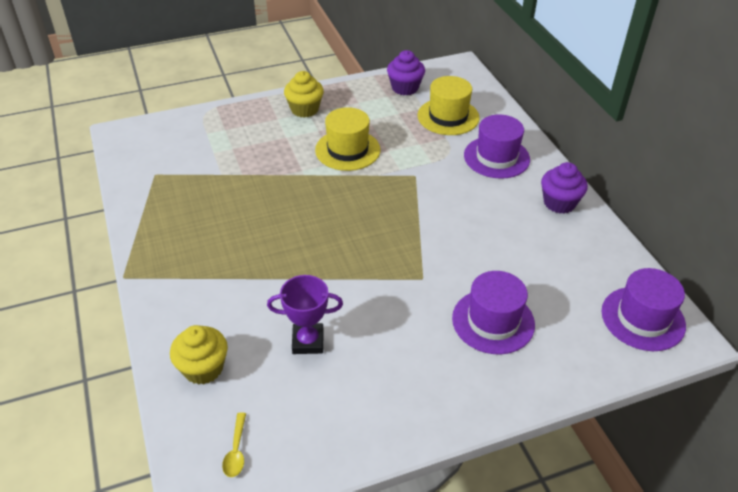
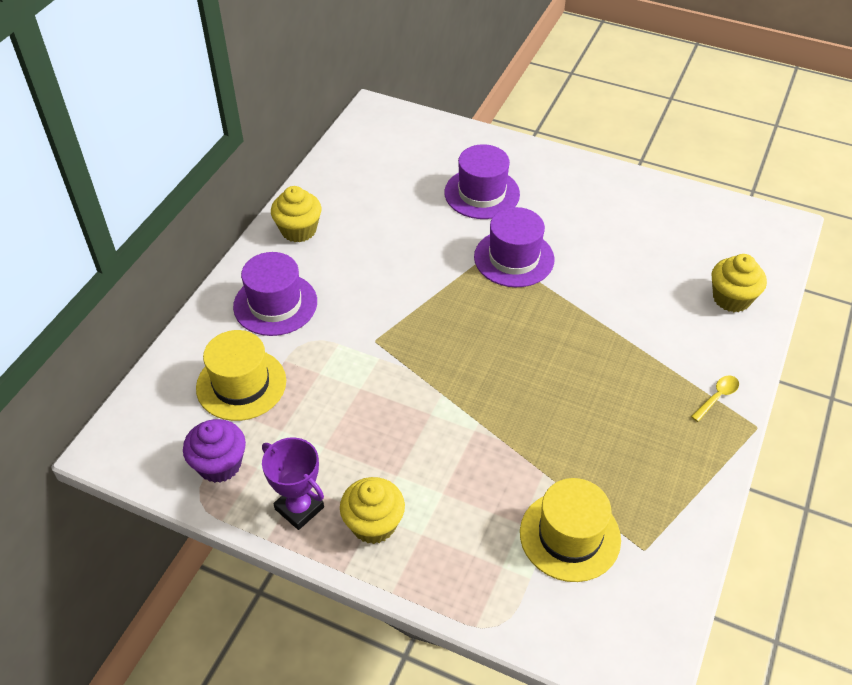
camera: 135 degrees left, 5 degrees up
(236, 451) = (743, 234): yellow spoon -> yellow spoon (717, 397)
(308, 342) = (633, 266): purple trophy -> purple trophy (299, 508)
(347, 150) = (398, 420): yellow hat -> yellow hat (570, 536)
(559, 203) = (298, 230): purple cupcake -> yellow cupcake
(643, 318) = (382, 134): purple hat -> purple hat (514, 258)

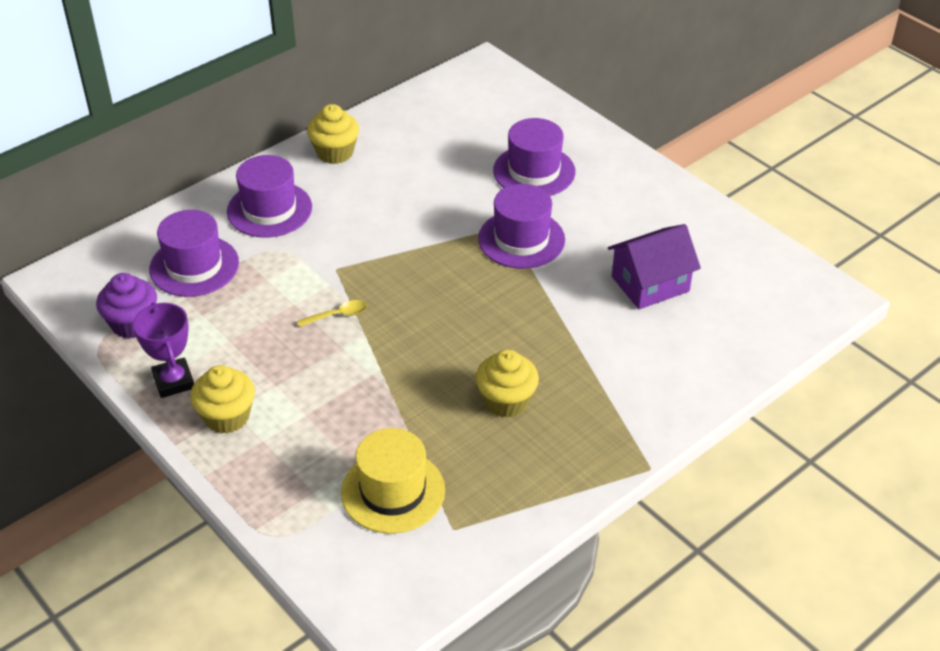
camera: 25 degrees right, 5 degrees down
(241, 384) = (194, 266): yellow hat -> purple hat
(643, 263) = (650, 284): none -> purple house
(717, 397) = (630, 428): yellow spoon -> yellow spoon (337, 315)
(731, 298) = (718, 346): yellow cupcake -> yellow cupcake (506, 401)

